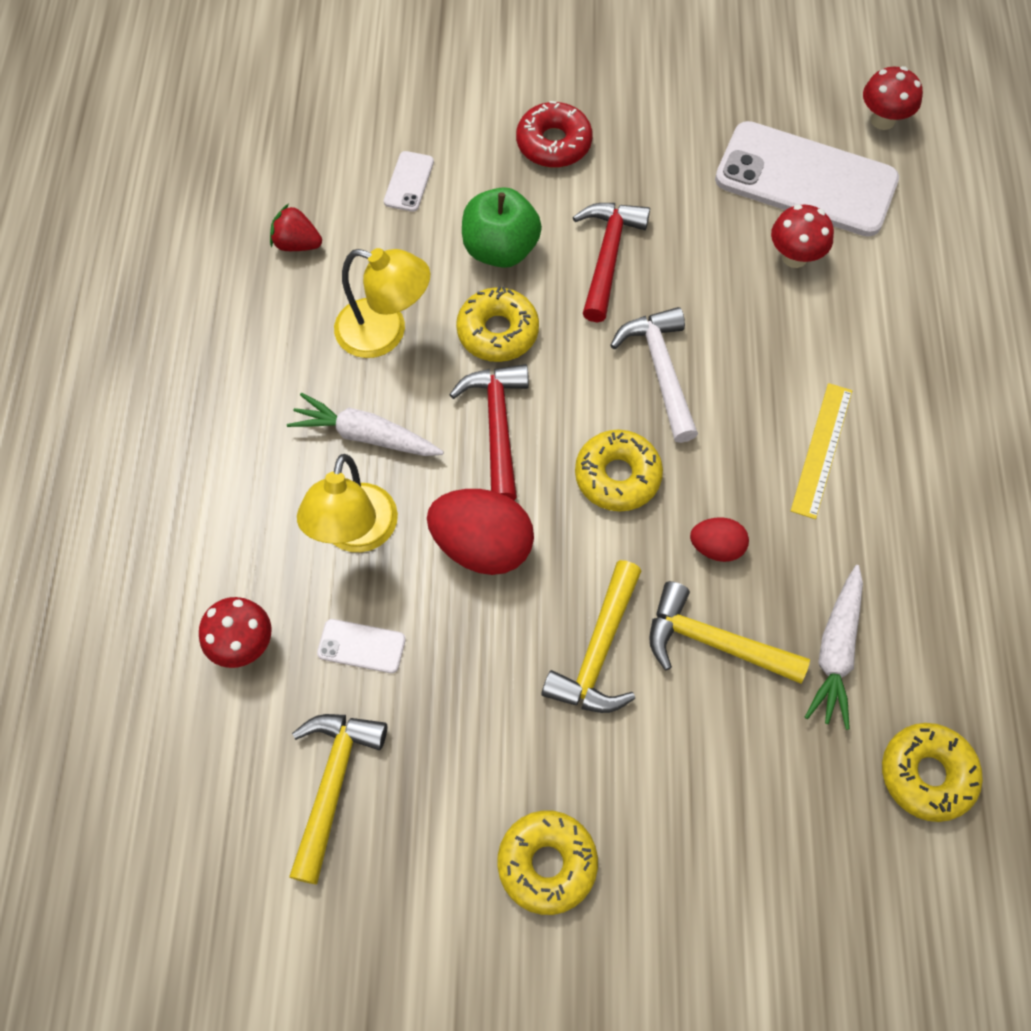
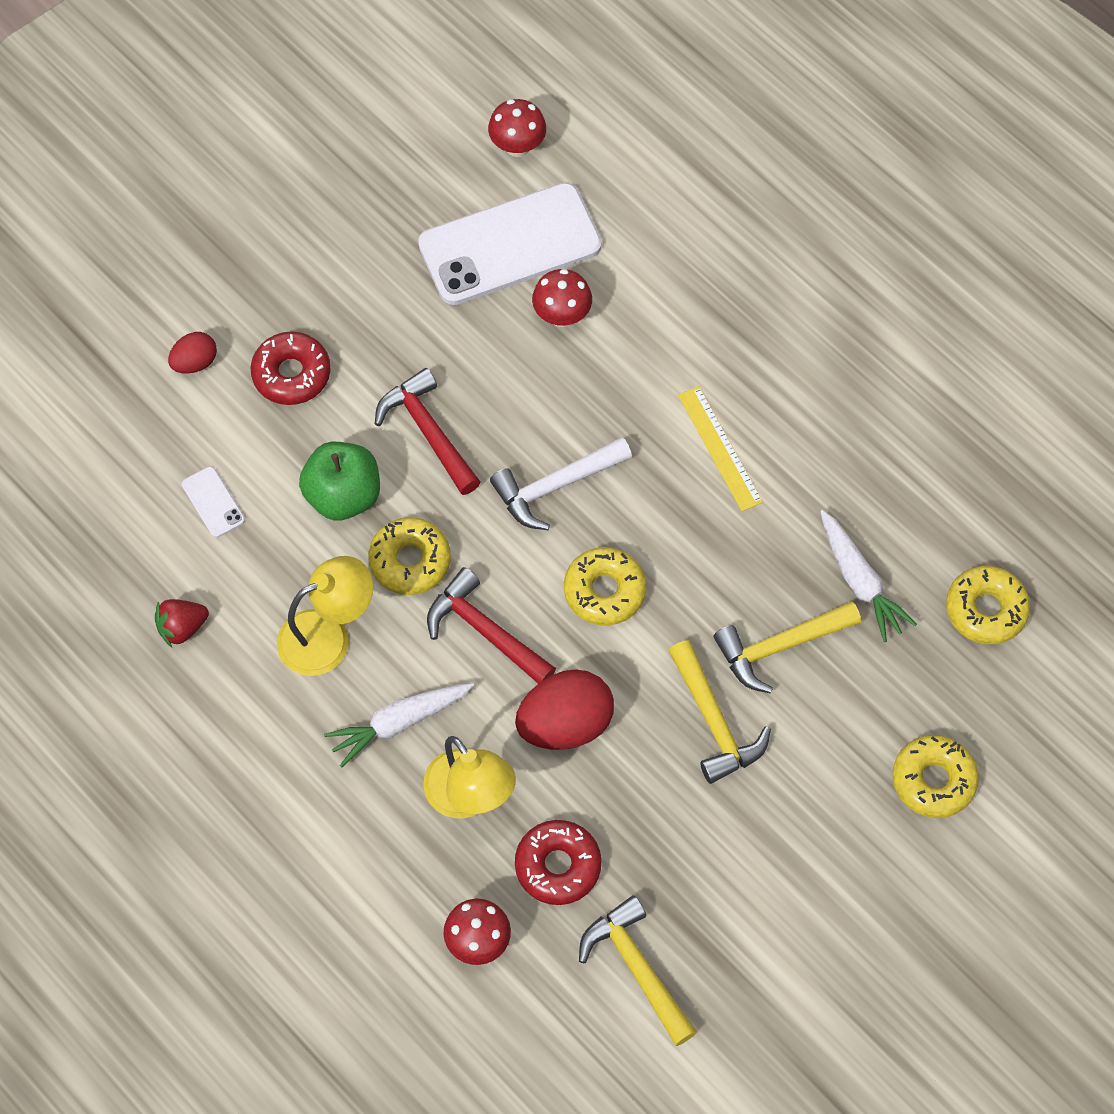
camera: 45 degrees left, 0 degrees up
(361, 646) = (558, 866): white phone -> red donut
(547, 864) = (819, 883): yellow donut -> yellow donut (933, 780)
(660, 370) = (555, 487): white hammer -> white hammer turned 60 degrees counterclockwise
(716, 547) = (719, 581): red egg -> red egg (195, 362)

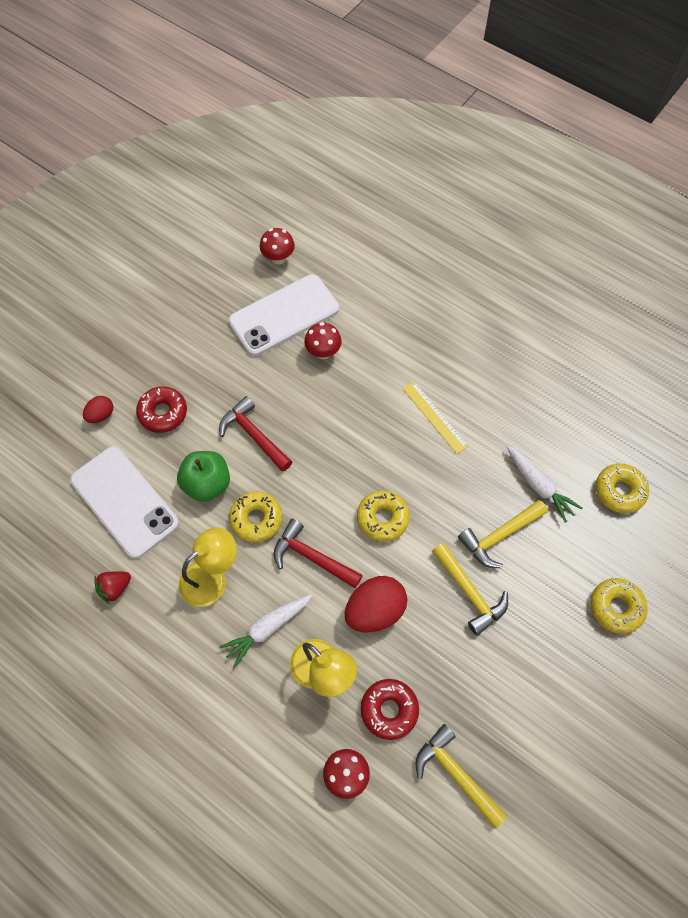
camera: 10 degrees left, 0 degrees up
(213, 502) = (124, 502): white phone -> white phone, size x2.46
(555, 487) = (339, 457): white hammer -> none

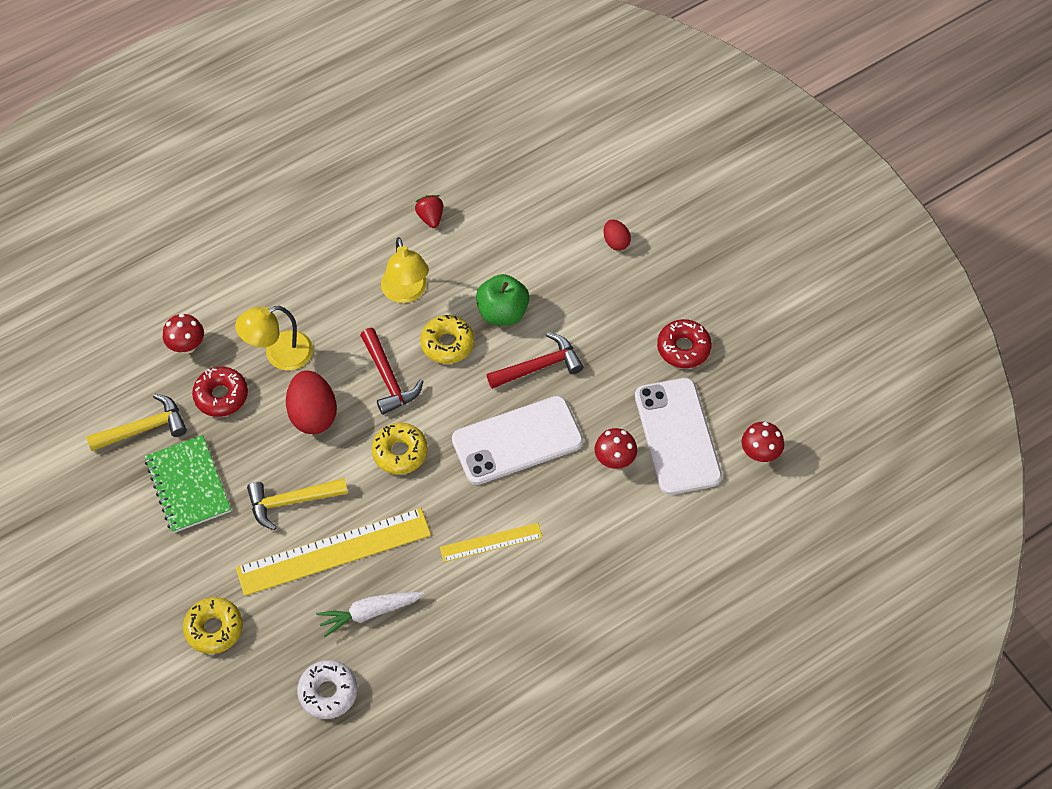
camera: 110 degrees right, 5 degrees down
(124, 502) = (513, 242): white phone -> white phone (517, 440)
(163, 413) = (597, 294): red donut -> red donut (683, 348)
(267, 629) = (338, 323): white carrot -> none
(312, 557) = (388, 378): red hammer -> red hammer turned 105 degrees clockwise
(495, 697) = (188, 485): none -> green notebook
(499, 536) = (334, 551): yellow hammer -> yellow ruler
(619, 491) = (328, 692): yellow donut -> white donut

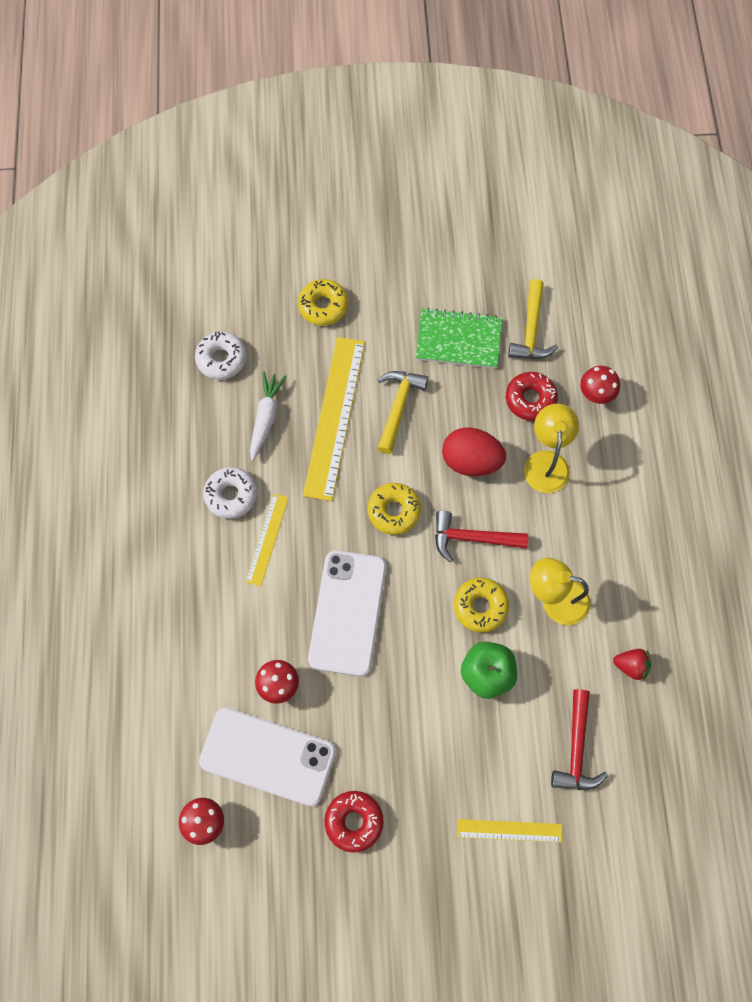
camera: 120 degrees right, 10 degrees up
(467, 598) = (231, 495): none -> white donut
(539, 366) = (411, 674): red hammer -> red hammer (576, 749)
(616, 242) = (509, 830): red egg -> yellow ruler

